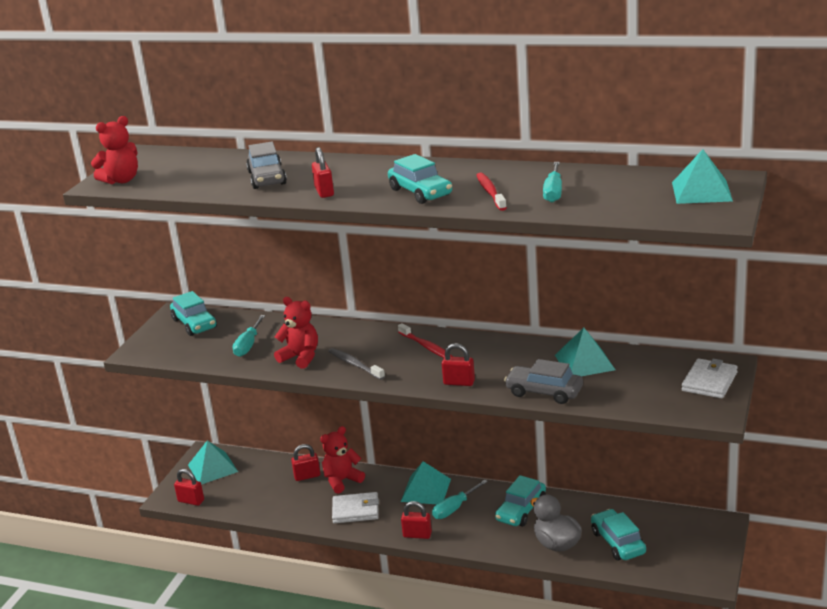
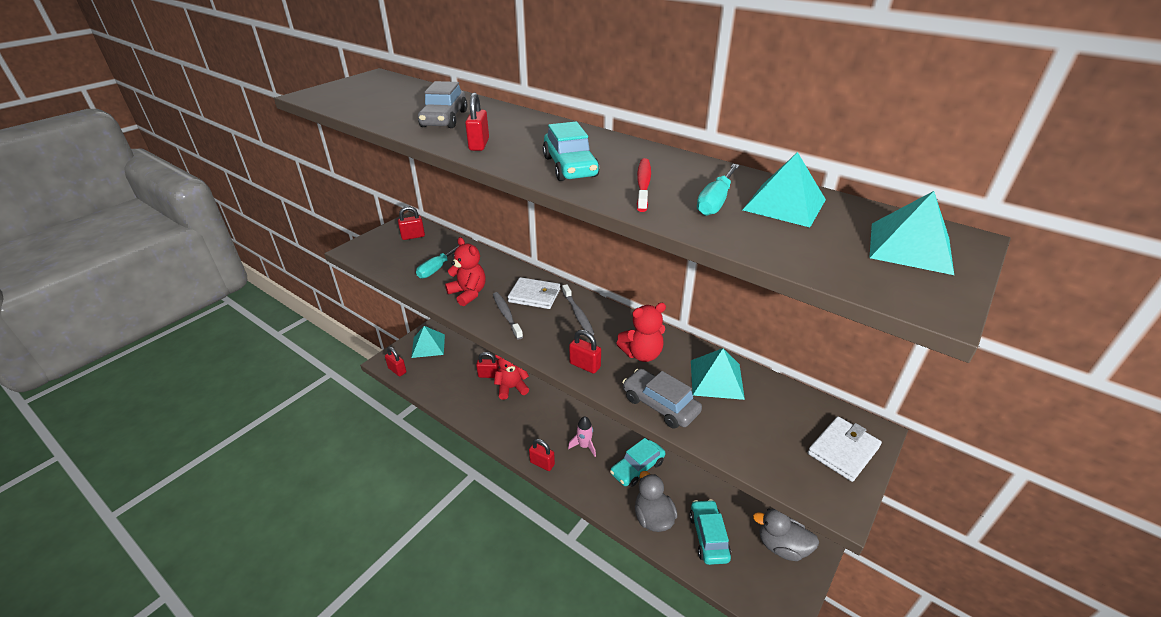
camera: 15 degrees right, 10 degrees up
(121, 180) = (330, 95): red teddy bear -> red teddy bear (642, 354)
(194, 324) = (413, 236): turquoise car -> red padlock
(355, 510) = (507, 421): white wallet -> white wallet (534, 296)
(426, 347) = (578, 314): red toothbrush -> grey toothbrush
(426, 490) = (570, 419): turquoise pyramid -> turquoise pyramid (784, 204)
(455, 508) = (584, 446): turquoise screwdriver -> pink rocket
(690, 529) = (782, 546): none -> grey duck

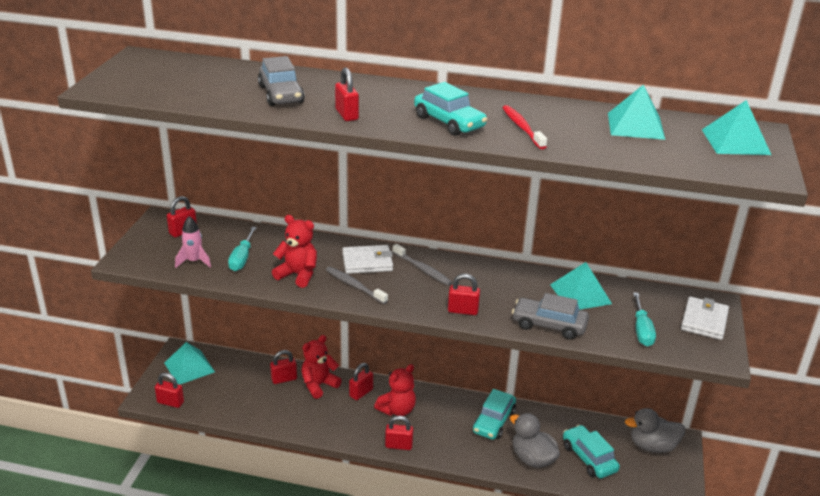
camera: 25 degrees left, 5 degrees down
(540, 405) = (361, 393): none -> red padlock
(584, 446) = (431, 417): pink rocket -> pink rocket (194, 261)
(642, 354) = (505, 289): red teddy bear -> red teddy bear (397, 410)
(715, 201) = (587, 132): turquoise screwdriver -> turquoise screwdriver (641, 330)

